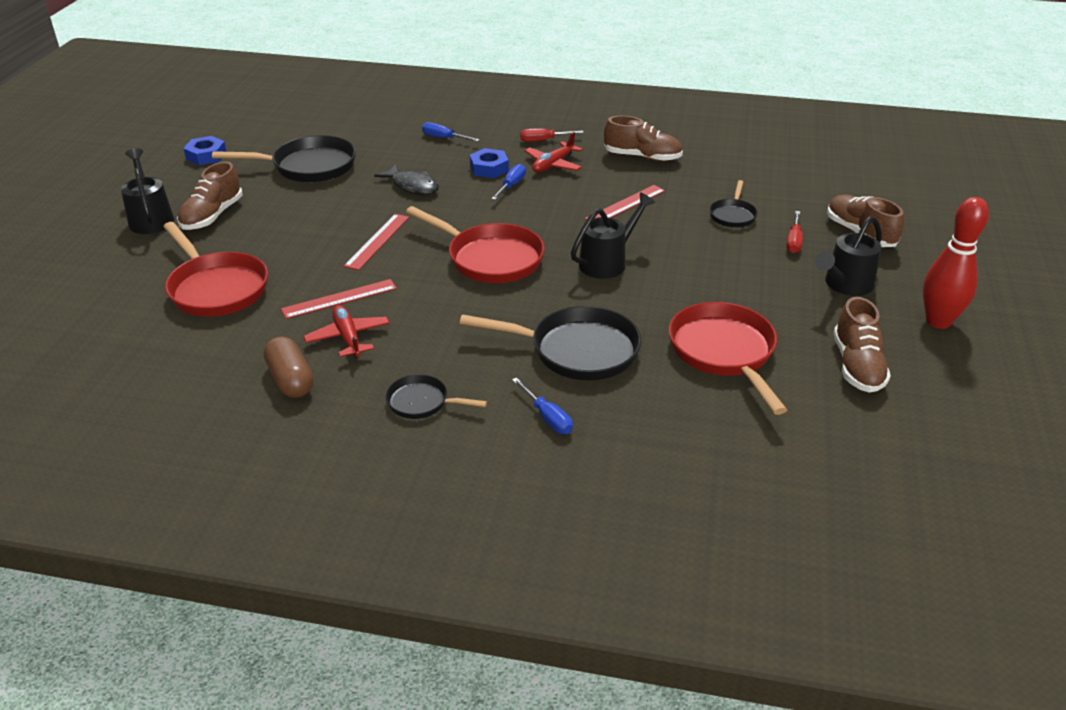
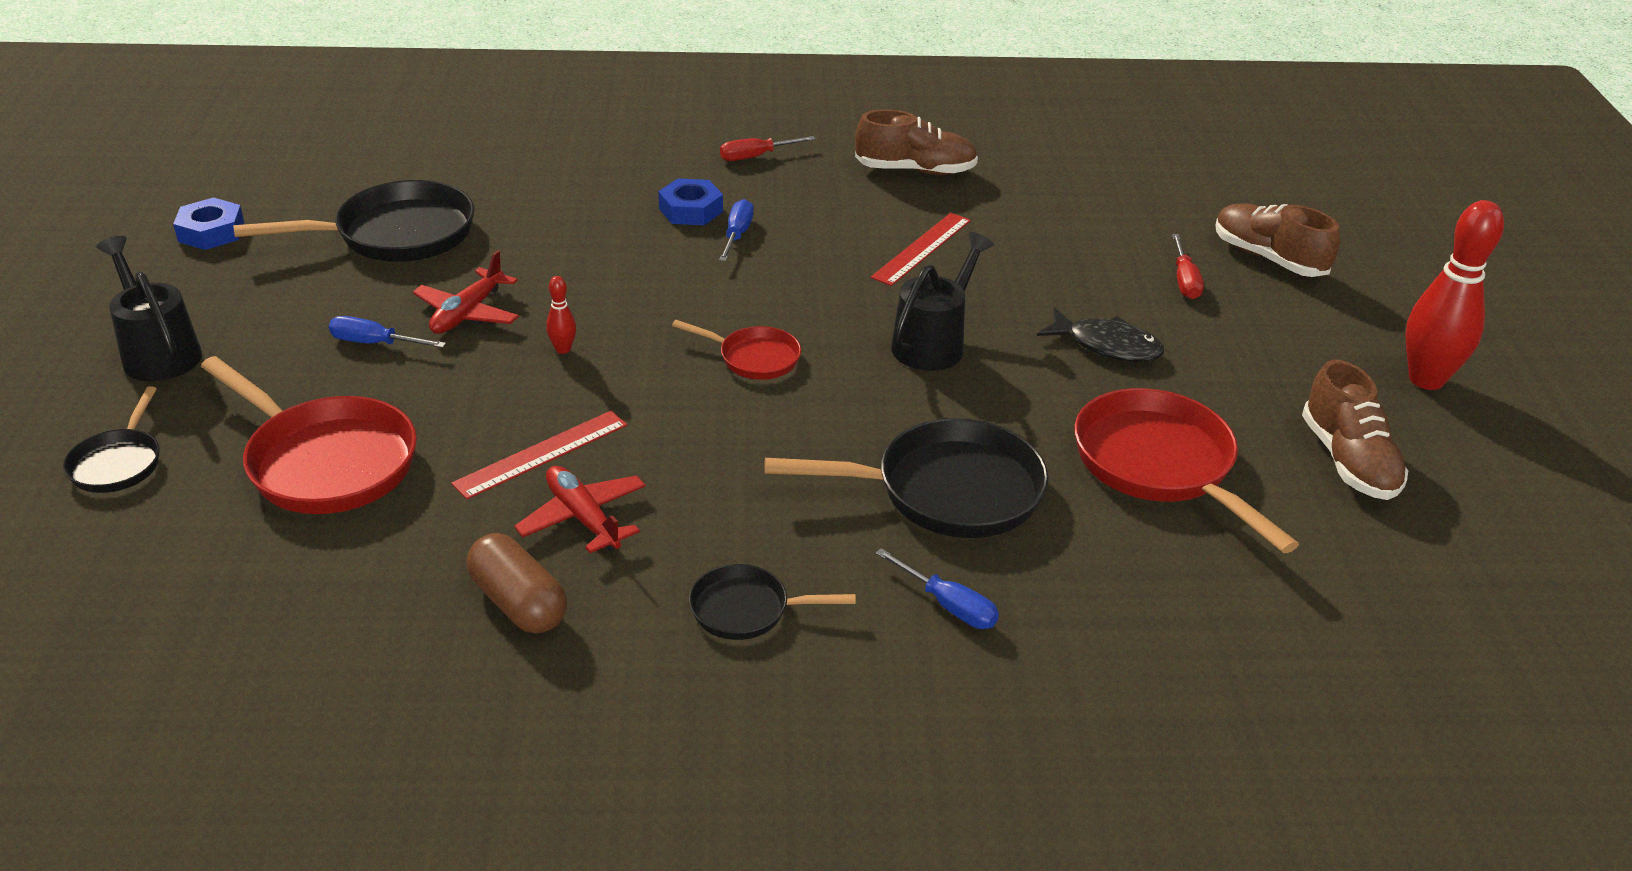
camera: 15 degrees left, 0 degrees up
(212, 216) = (266, 336): brown shoe -> none
(377, 241) = (563, 349): red ruler -> red bowling pin
(412, 186) = (581, 251): black fish -> black fish (1107, 345)
(443, 138) = (598, 166): blue screwdriver -> blue screwdriver (374, 343)
(490, 258) = (754, 358): red pan -> red pan, size x0.54
(553, 164) = (787, 194): red plane -> red plane (467, 313)
(733, 215) = (1083, 249): black pan -> black pan (118, 463)
(844, 285) = (1281, 340): black watering can -> none

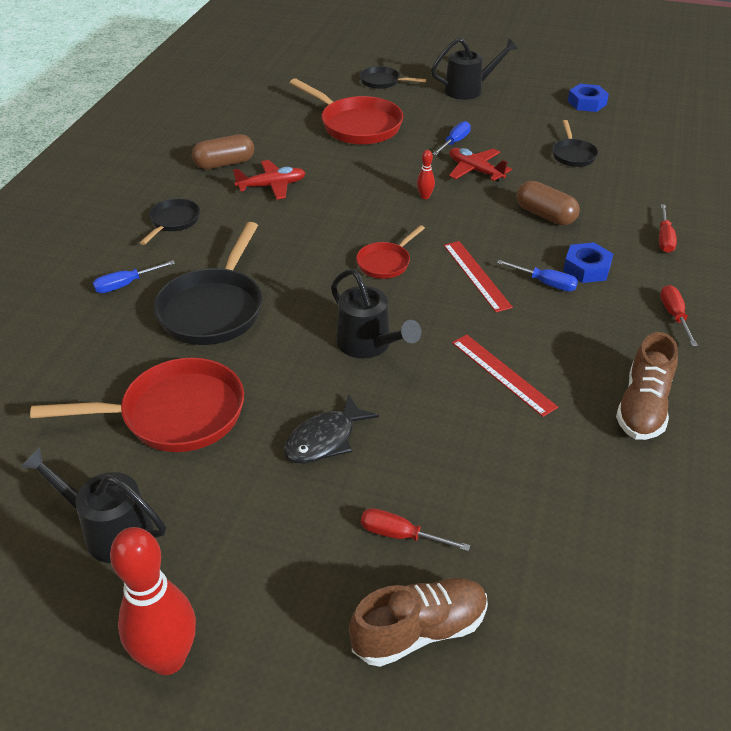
camera: 110 degrees right, 5 degrees up
(326, 462) = (357, 125): red pan -> red pan turned 105 degrees counterclockwise
(396, 234) = (573, 155): black pan -> black pan, size x0.54
(541, 454) = (330, 180): red ruler -> red ruler (476, 275)
(577, 245) = (545, 215): none -> brown capsule
(601, 164) = (664, 239): none -> red screwdriver
(1348, 461) = (109, 530): brown shoe -> black watering can

